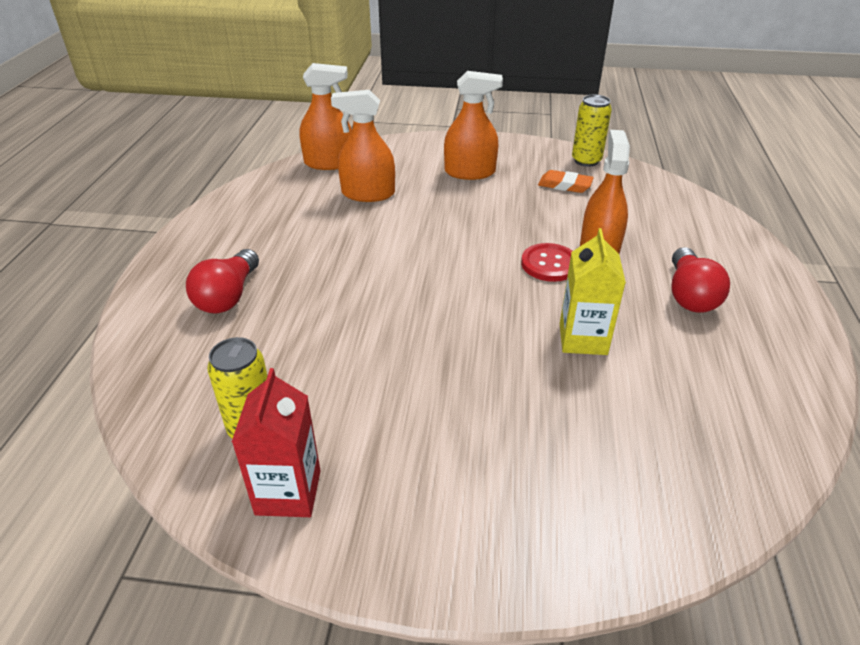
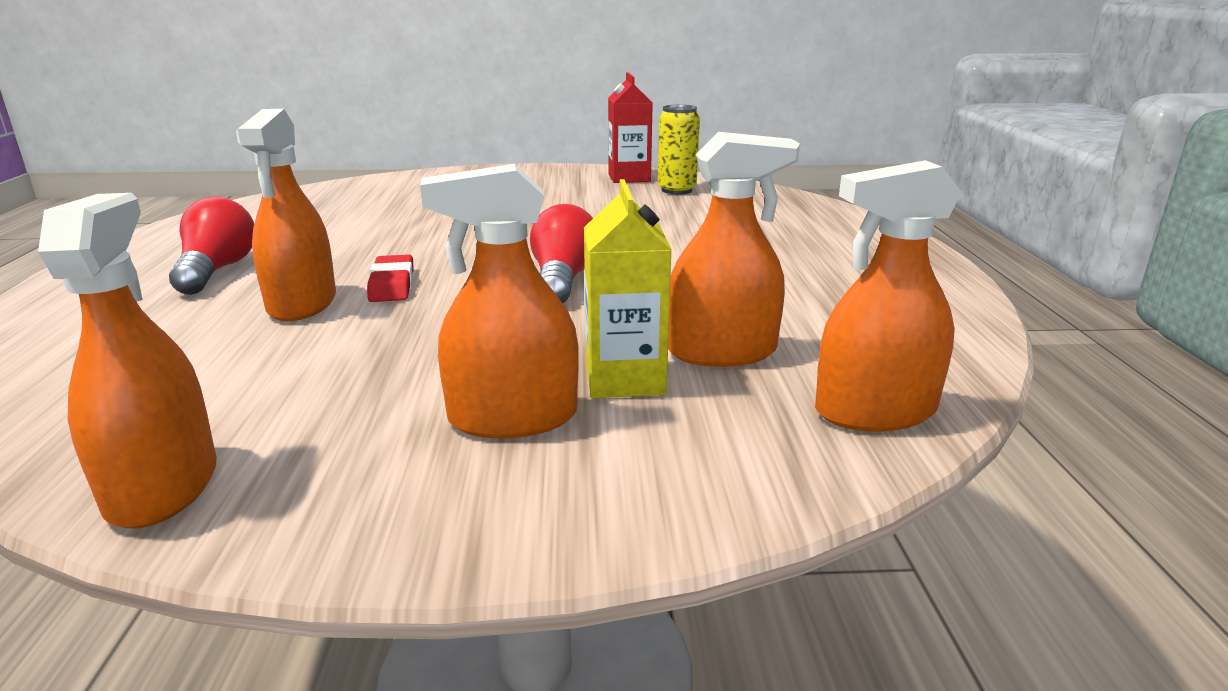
camera: 170 degrees right, 15 degrees down
(228, 296) = (793, 237): red light bulb -> red light bulb (563, 280)
(549, 264) = (392, 285): red button -> red eraser
(565, 185) = (284, 405): orange eraser -> none
(583, 339) = (385, 236): yellow carton -> yellow carton (624, 379)
(586, 161) = (162, 486): yellow can -> orange spray bottle

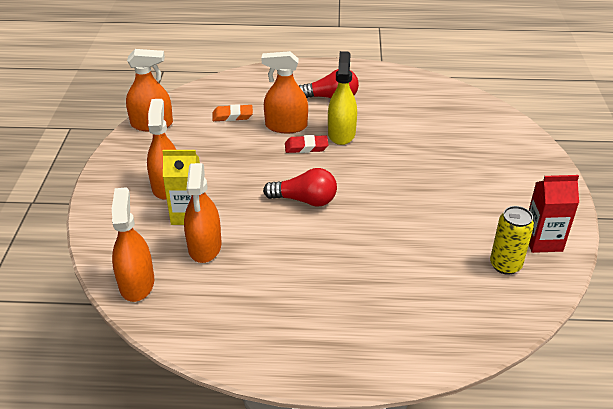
camera: 95 degrees right, 15 degrees up
(212, 362) = (232, 116): none -> orange eraser
(357, 261) = (341, 133): none -> yellow spray bottle

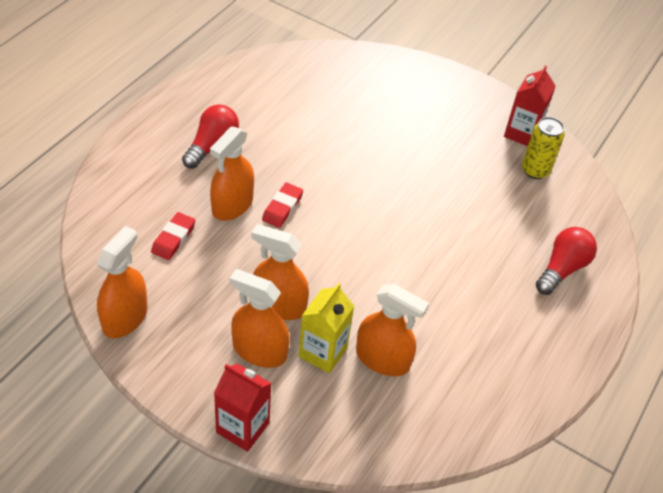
camera: 65 degrees left, 10 degrees up
(97, 203) = (242, 427): none -> red carton
(136, 283) = (402, 438): orange spray bottle -> orange spray bottle (279, 305)
(232, 116) = (173, 238): orange eraser -> red eraser
(305, 200) = (366, 250): red light bulb -> red light bulb (562, 269)
(341, 133) = (281, 171): yellow spray bottle -> none

